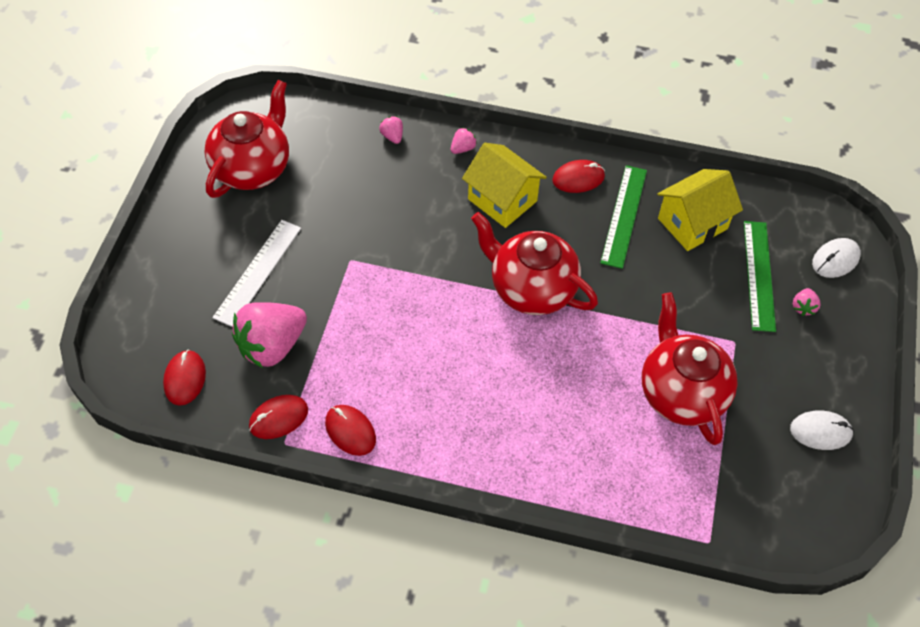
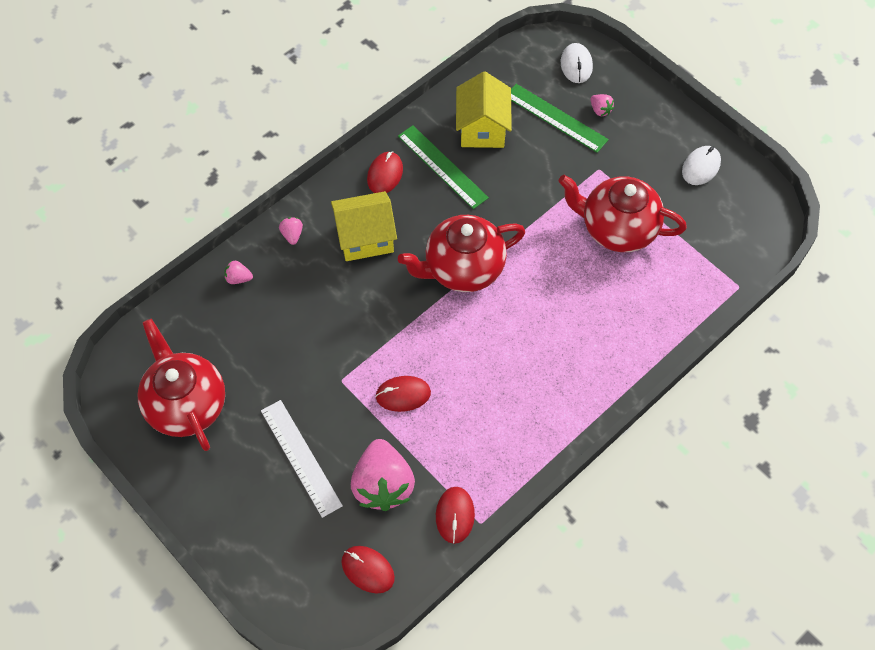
camera: 55 degrees left, 5 degrees up
(350, 431) = (502, 468): red mouse -> red mouse (403, 394)

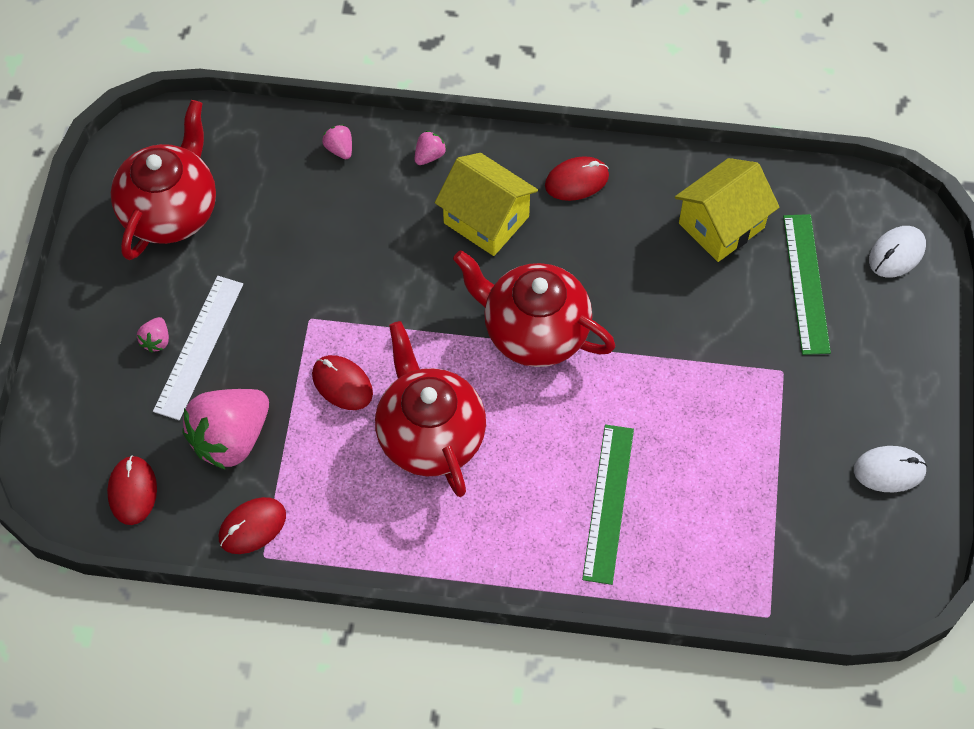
camera: 50 degrees right, 0 degrees up
(442, 167) = (637, 224): green ruler -> green ruler (608, 503)
(600, 110) = (861, 318): pink strawberry -> pink strawberry (156, 341)
(617, 229) = (724, 442): red teapot -> red teapot (430, 435)

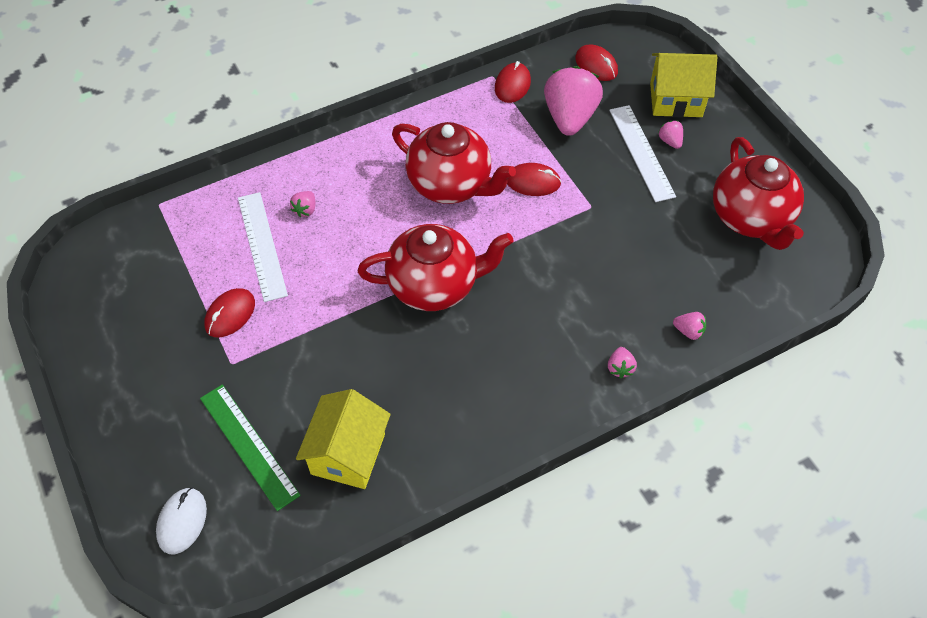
camera: 145 degrees right, 5 degrees down
(486, 220) = (534, 344): yellow house -> yellow house (676, 100)
(577, 181) = (491, 419): red mouse -> red mouse (230, 314)
(608, 503) = (305, 210): green ruler -> pink strawberry
(681, 486) = (262, 245): none -> white ruler
(889, 470) = (113, 337): white mouse -> none

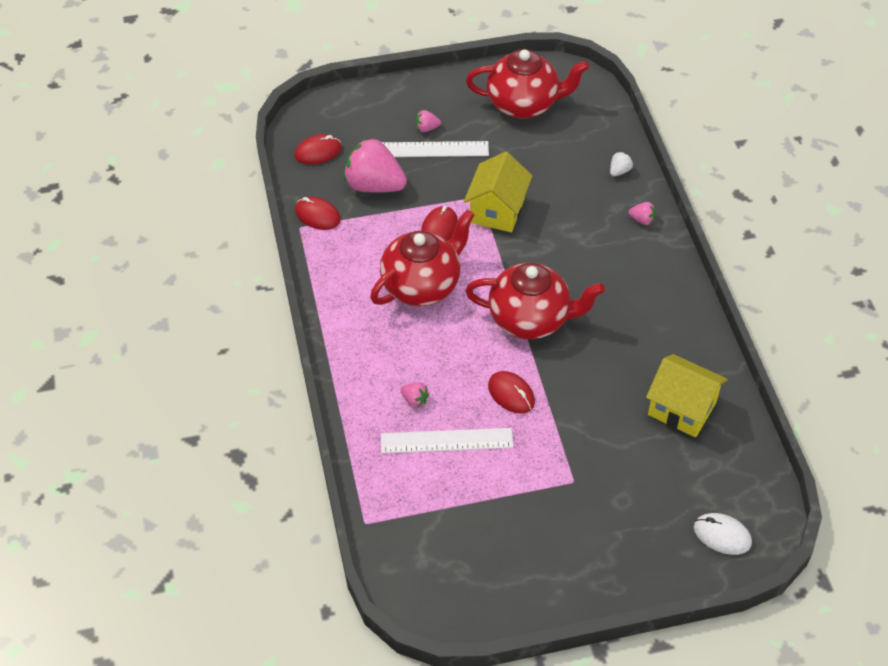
camera: 75 degrees left, 5 degrees down
(230, 314) = (519, 476): red mouse -> red mouse (511, 394)
(249, 445) = (660, 478): green ruler -> none
(435, 285) = (530, 319): red teapot -> red teapot turned 90 degrees clockwise
(676, 100) = (381, 111): yellow house -> yellow house (497, 210)
(688, 331) = (619, 171): pink strawberry -> white strawberry

